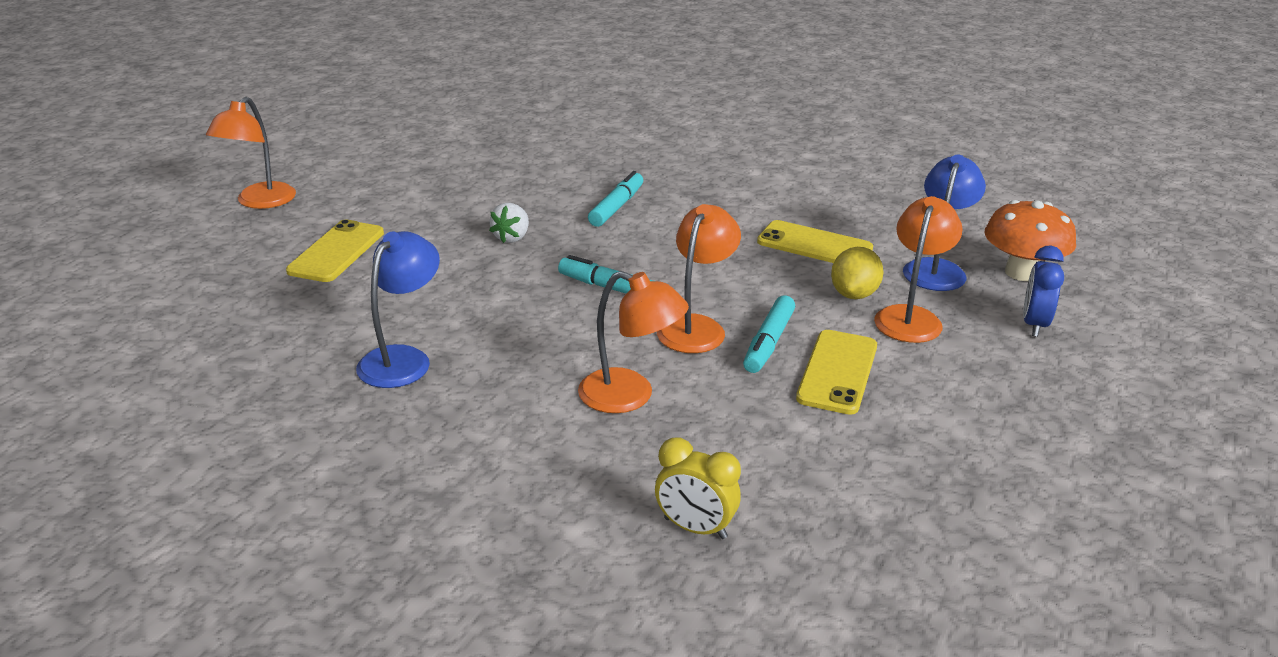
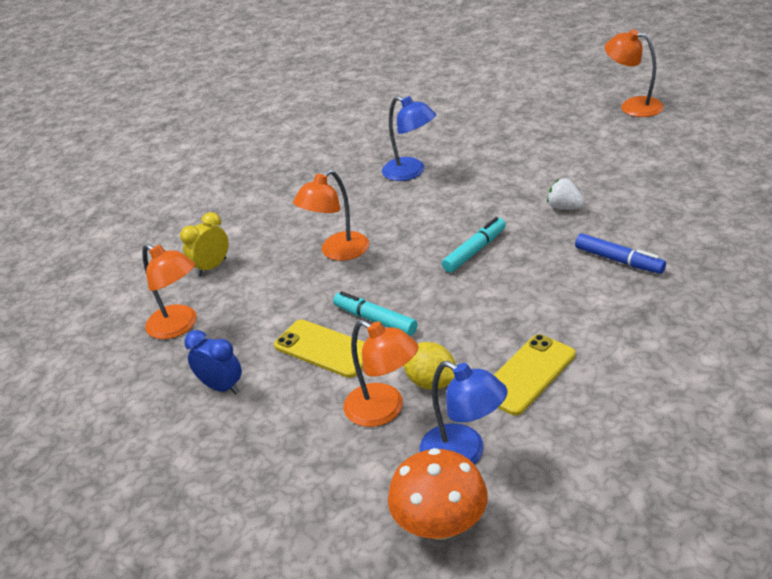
camera: 110 degrees right, 5 degrees up
(336, 252) = (552, 140): yellow phone -> none
(616, 207) = (618, 260): turquoise marker -> blue marker
(696, 327) = (408, 287): orange lamp -> orange lamp (179, 326)
(1034, 324) = (343, 496): blue clock -> blue clock (221, 387)

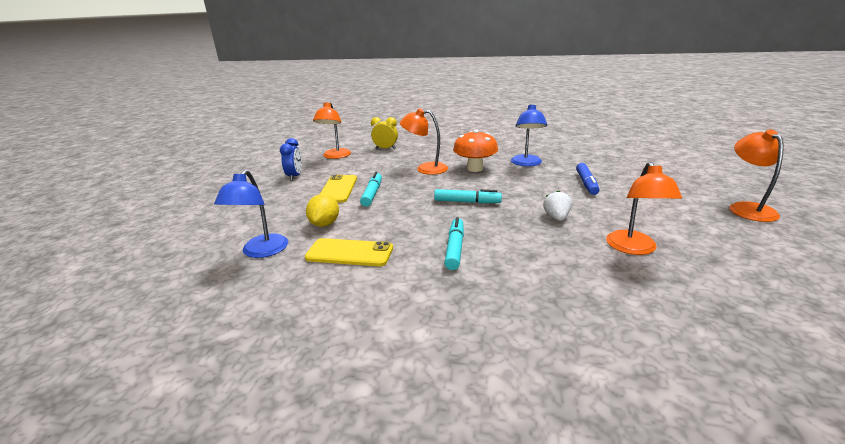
camera: 55 degrees right, 10 degrees down
(384, 410) = (293, 218): orange lamp -> orange lamp (633, 248)
(440, 525) = (197, 261): orange mushroom -> orange mushroom (475, 168)
(576, 294) = (454, 248): none -> turquoise marker
(618, 260) = (515, 255): blue marker -> blue marker (586, 183)

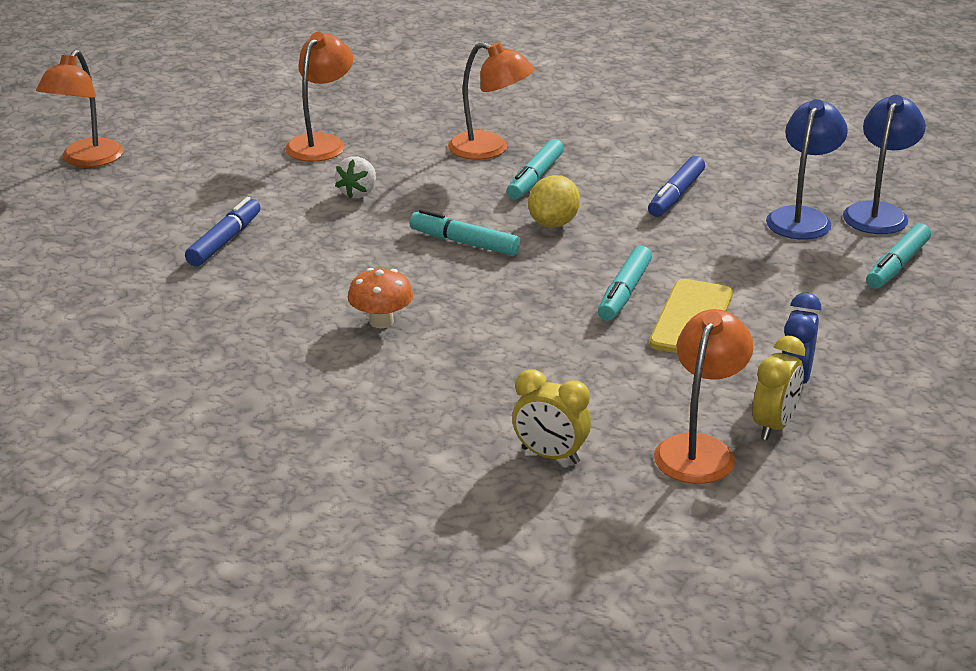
camera: 165 degrees left, 5 degrees up
(214, 230) = (897, 265): none -> turquoise marker
(307, 164) = (774, 425): none -> yellow clock
(324, 224) = (714, 244): yellow lemon -> yellow lemon (553, 223)
(349, 253) = (676, 195): yellow phone -> blue marker
(425, 169) = (487, 344): orange lamp -> orange lamp (489, 149)
(475, 168) = (381, 321): orange mushroom -> orange mushroom, size x0.65
(526, 163) = (260, 314): blue lamp -> blue lamp (878, 212)

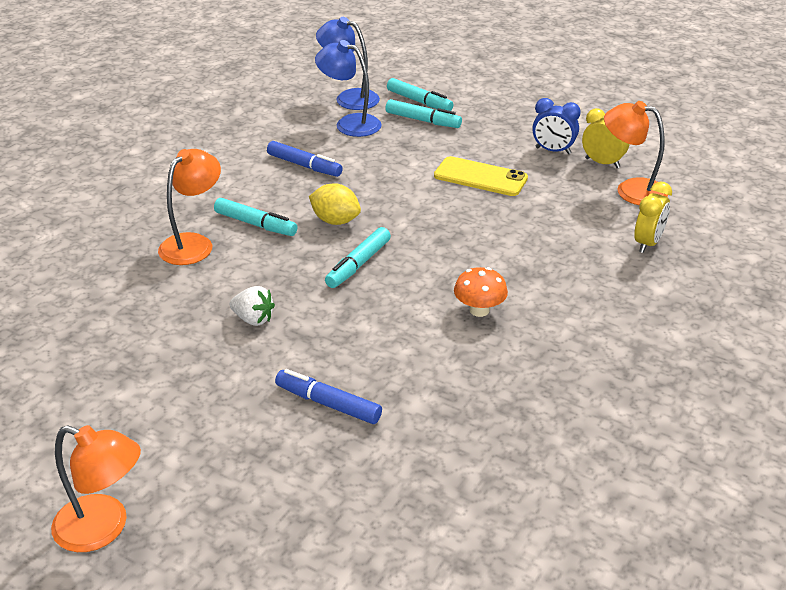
camera: 85 degrees left, 5 degrees up
(321, 143) = (137, 342): orange lamp -> none
(624, 292) = (444, 199): turquoise marker -> turquoise marker (423, 120)

